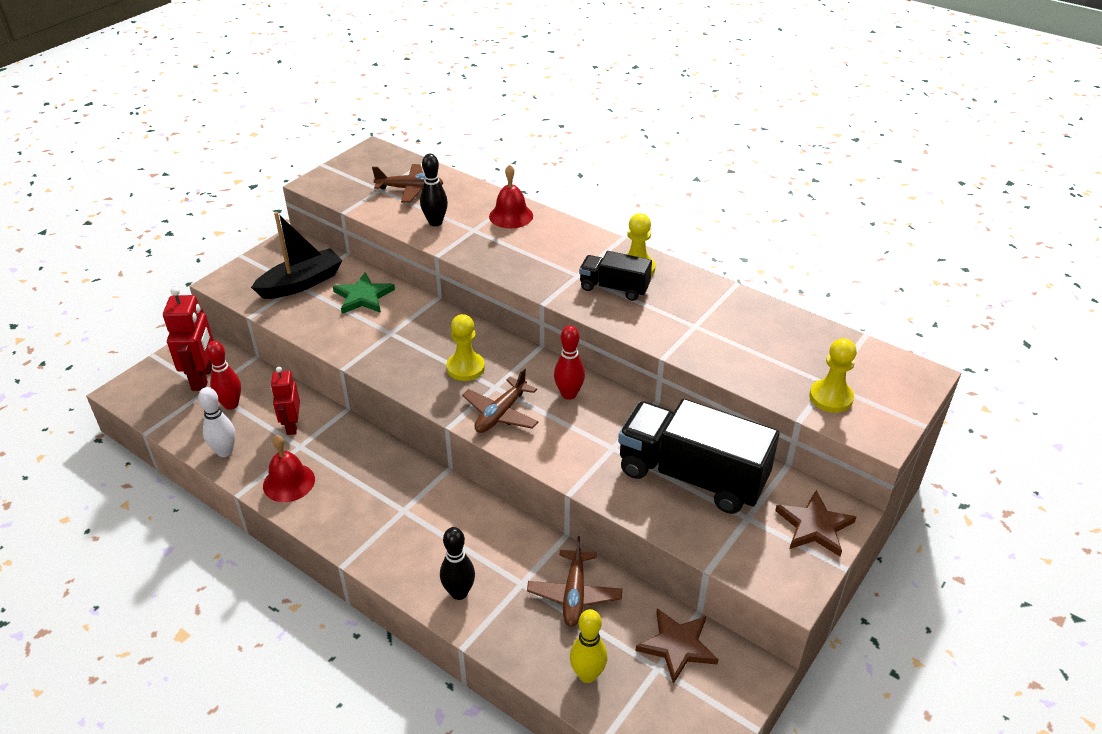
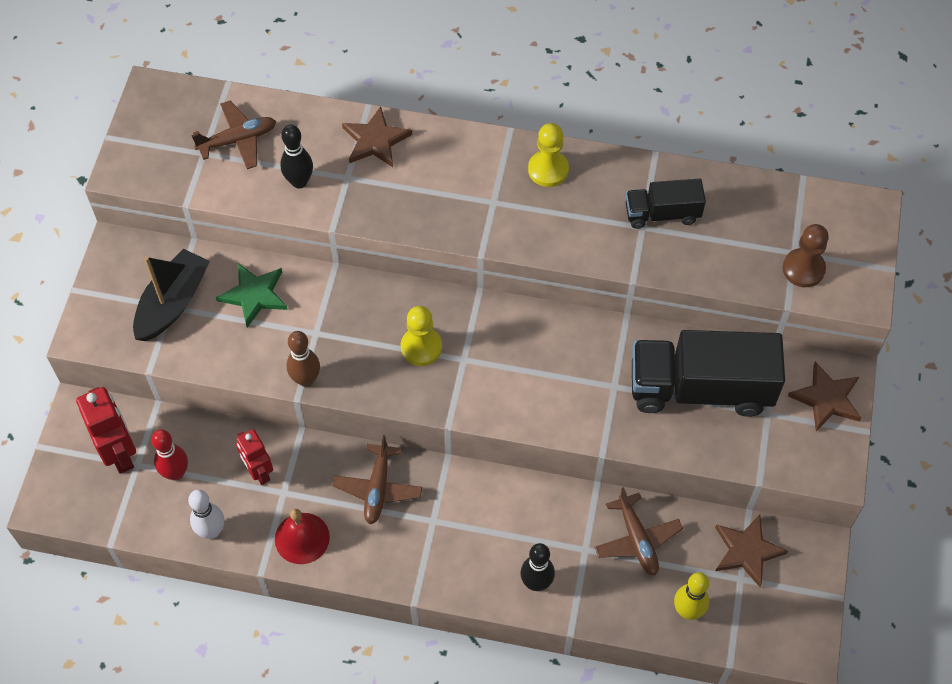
camera: 25 degrees left, 20 degrees up
(359, 359) = (306, 379): none -> brown bowling pin
(501, 414) = (489, 390): brown plane -> brown plane (378, 488)
(511, 216) = (375, 140): red bell -> brown star
(569, 394) = (540, 339): red bowling pin -> none
(614, 288) = (540, 206): black truck -> black truck (662, 214)
(831, 397) = (803, 269): yellow pawn -> brown pawn

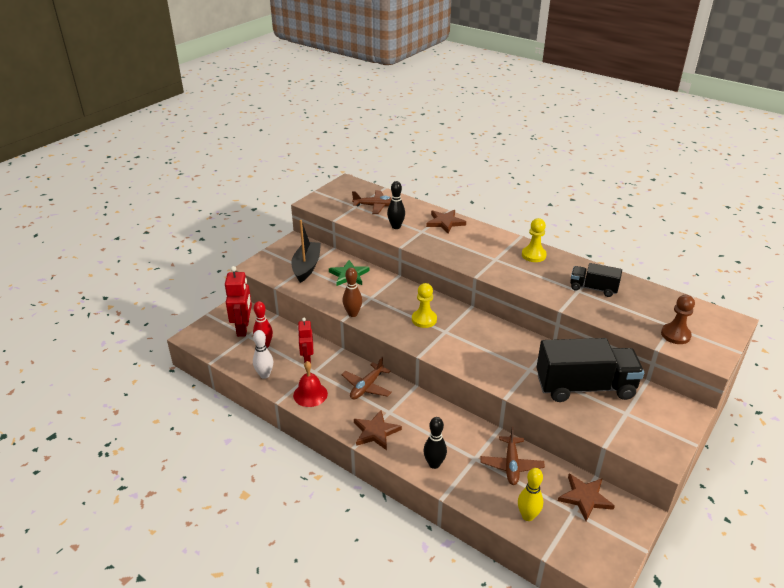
camera: 25 degrees right, 25 degrees down
(173, 303) = (306, 267): black boat -> black boat turned 45 degrees counterclockwise
(700, 388) = (585, 387): black truck -> black truck turned 150 degrees clockwise
(826, 398) = (671, 418): brown star -> brown star (376, 432)

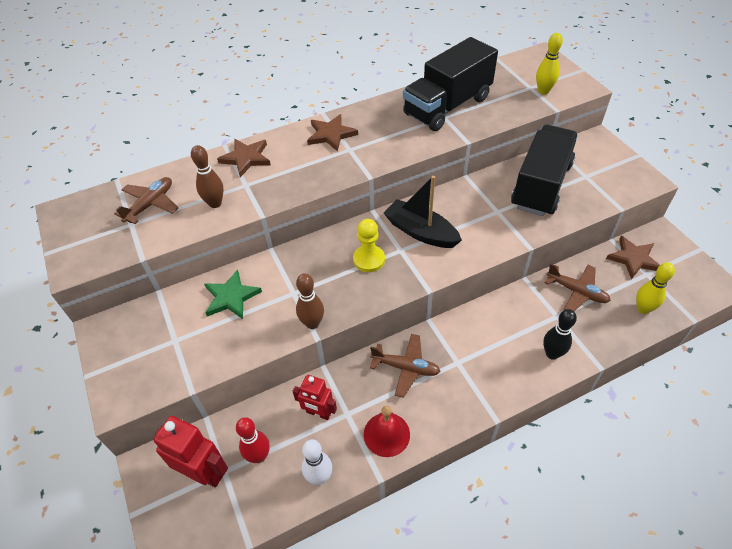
camera: 60 degrees left, 15 degrees up
(306, 267) = (174, 337): black boat -> black boat (421, 232)
(367, 387) = (406, 368): brown plane -> brown plane turned 45 degrees counterclockwise
(376, 432) = (483, 388): brown star -> brown star (331, 134)
(396, 227) = (215, 203): black bowling pin -> brown bowling pin
(533, 255) = (364, 120): yellow pawn -> none
(593, 288) = (447, 106): black truck -> black truck, size x1.88
(675, 335) = (543, 91): brown pawn -> yellow bowling pin

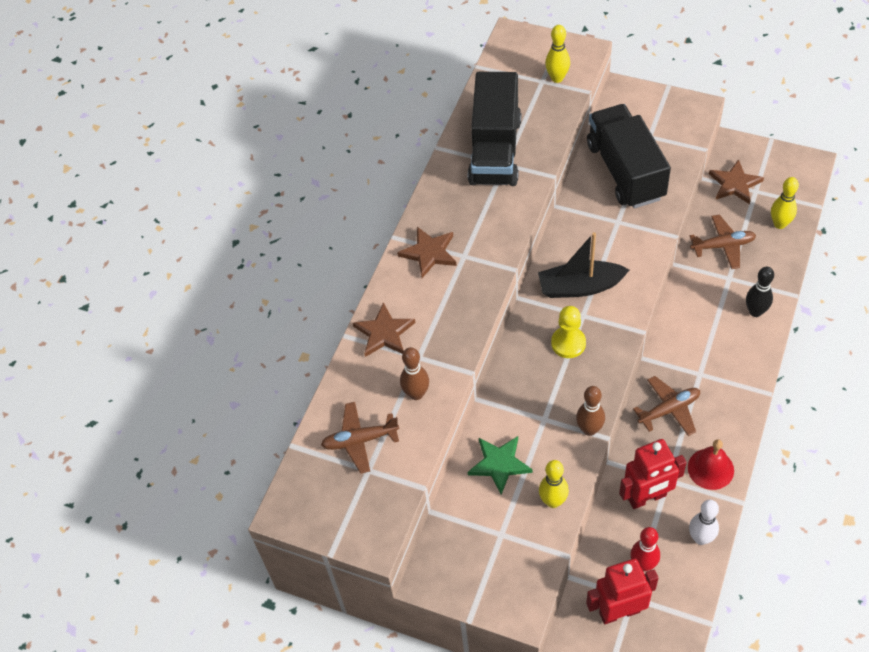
camera: 40 degrees left, 5 degrees up
(150, 204) = (360, 440): brown plane -> brown plane turned 90 degrees counterclockwise
(230, 348) = (553, 501): none -> yellow bowling pin
(318, 413) = (647, 498): red robot -> red robot, size x1.52

